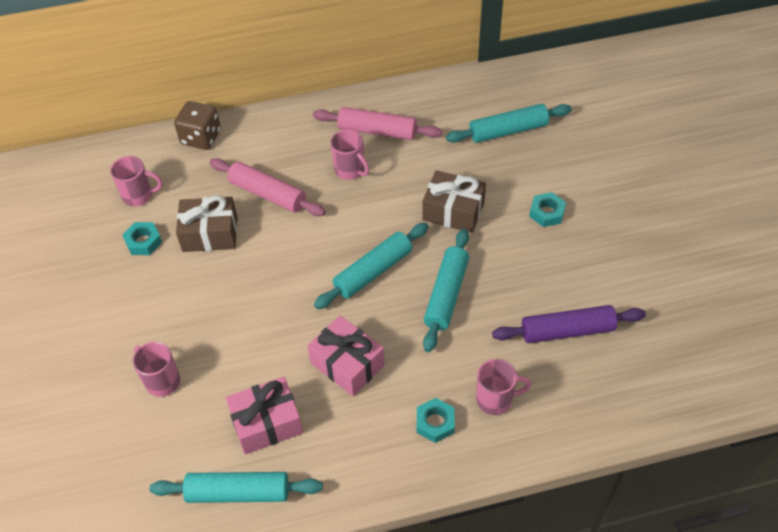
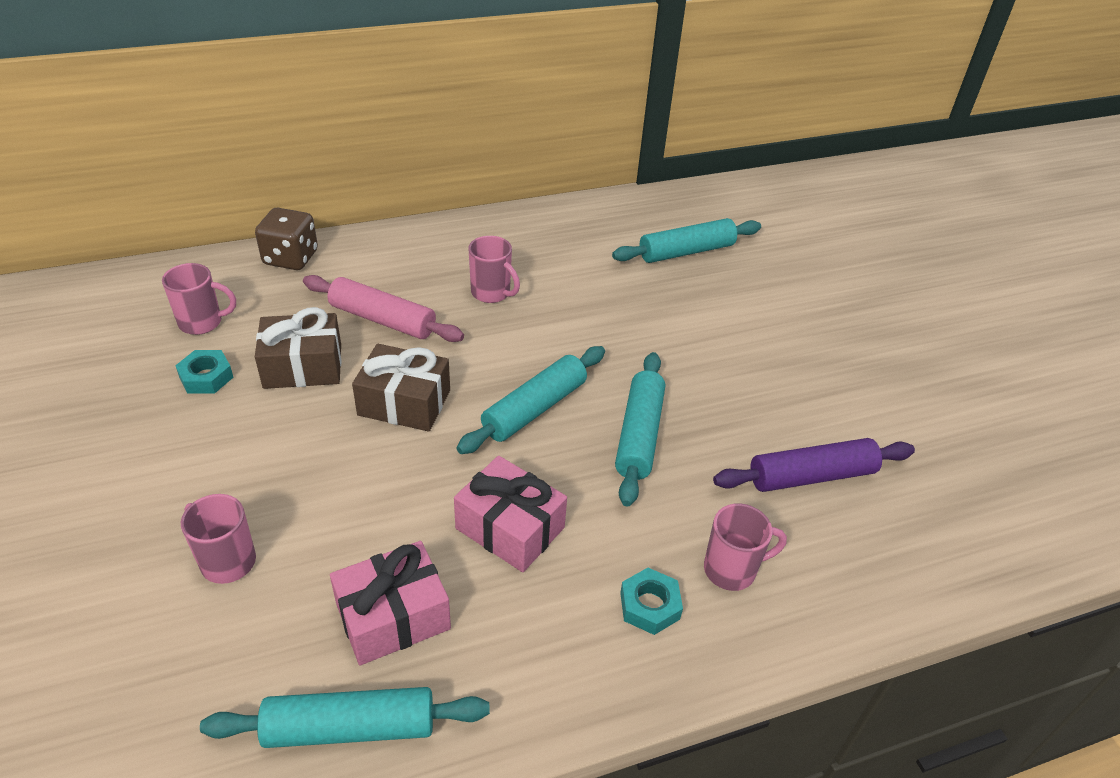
camera: 10 degrees left, 10 degrees down
(377, 131) = (522, 251): pink rolling pin -> none
(453, 211) = (632, 337): brown gift -> brown gift (404, 403)
(546, 213) = (752, 338): turquoise nut -> none

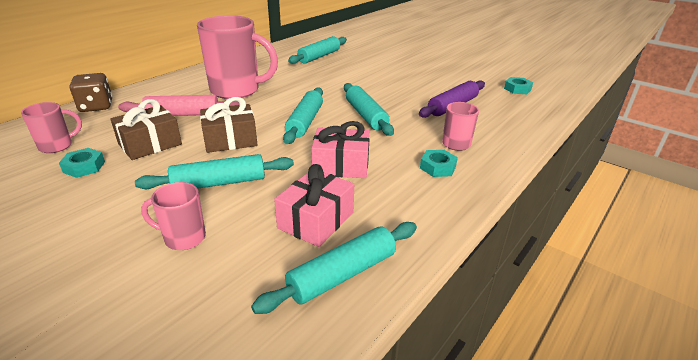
camera: 30 degrees left, 10 degrees down
(331, 483) = (219, 183): none -> turquoise rolling pin
(492, 293) = (237, 90): pink mug -> pink mug, size x2.06
(990, 485) = (517, 89): none -> turquoise nut

